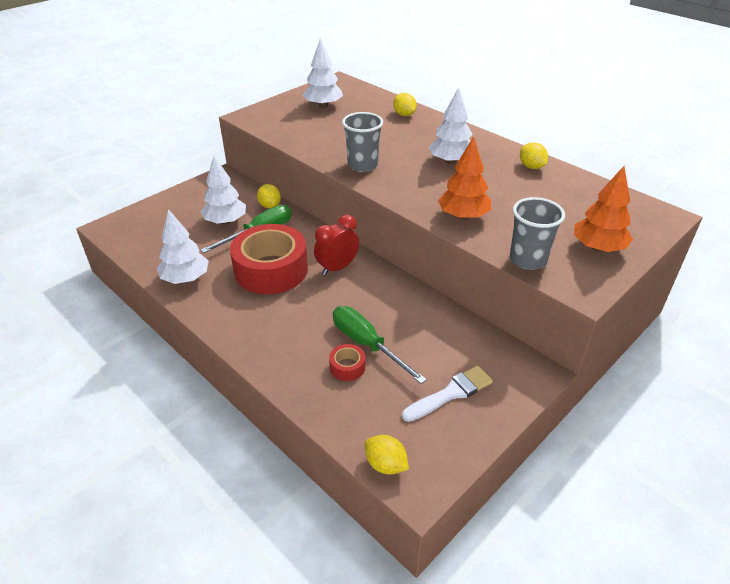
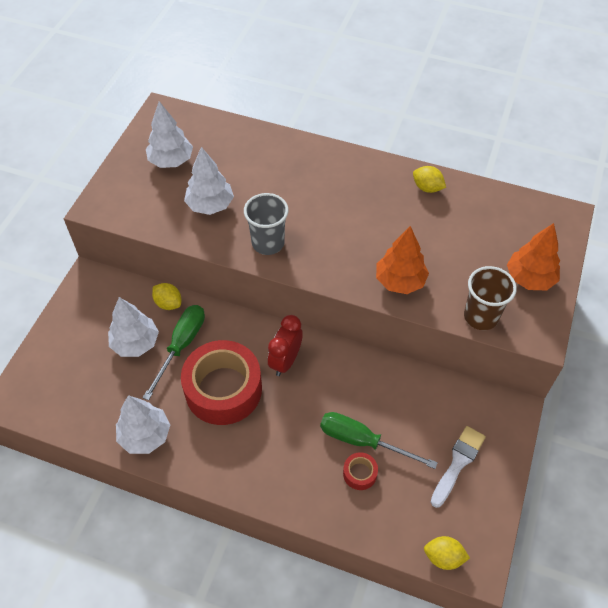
camera: 25 degrees left, 15 degrees up
(404, 115) = (266, 148): yellow lemon -> none
(450, 161) = (350, 206): white tree -> white tree (210, 205)
(528, 260) = (481, 316): grey cup -> brown cup

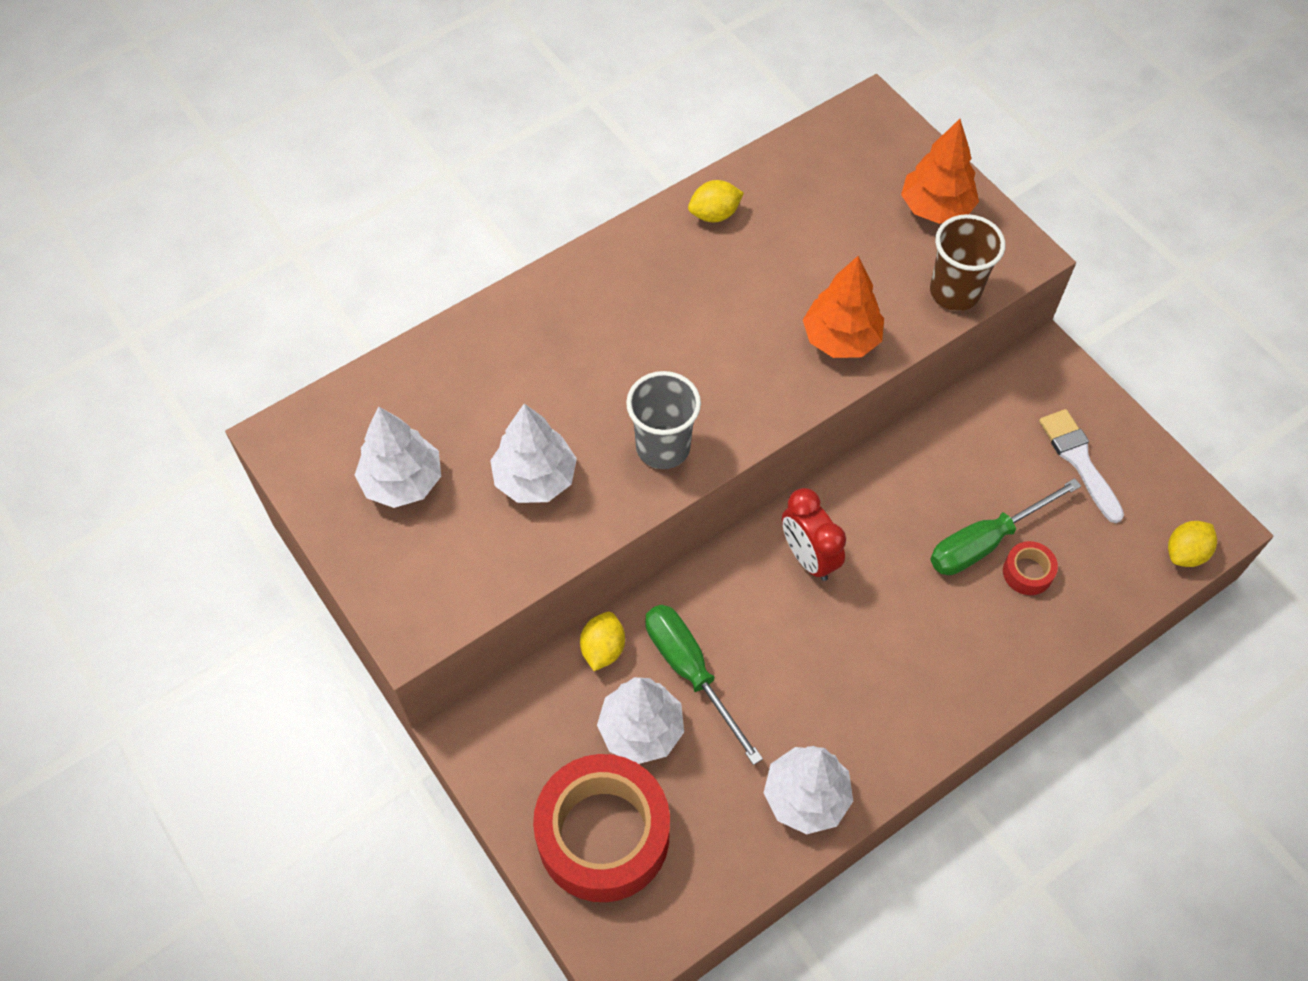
camera: 55 degrees left, 5 degrees up
(168, 303) = (603, 649): yellow lemon -> yellow lemon turned 60 degrees counterclockwise
(223, 389) = (800, 658): red tape -> red tape (603, 835)

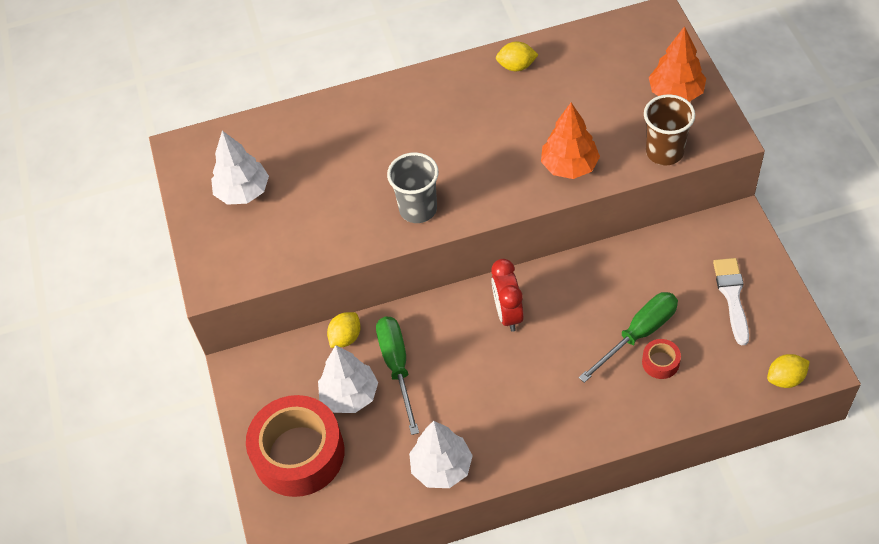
camera: 25 degrees right, 5 degrees down
(535, 478) = (327, 209): white tree -> none
(985, 541) = (638, 334): green screwdriver -> green screwdriver turned 150 degrees clockwise

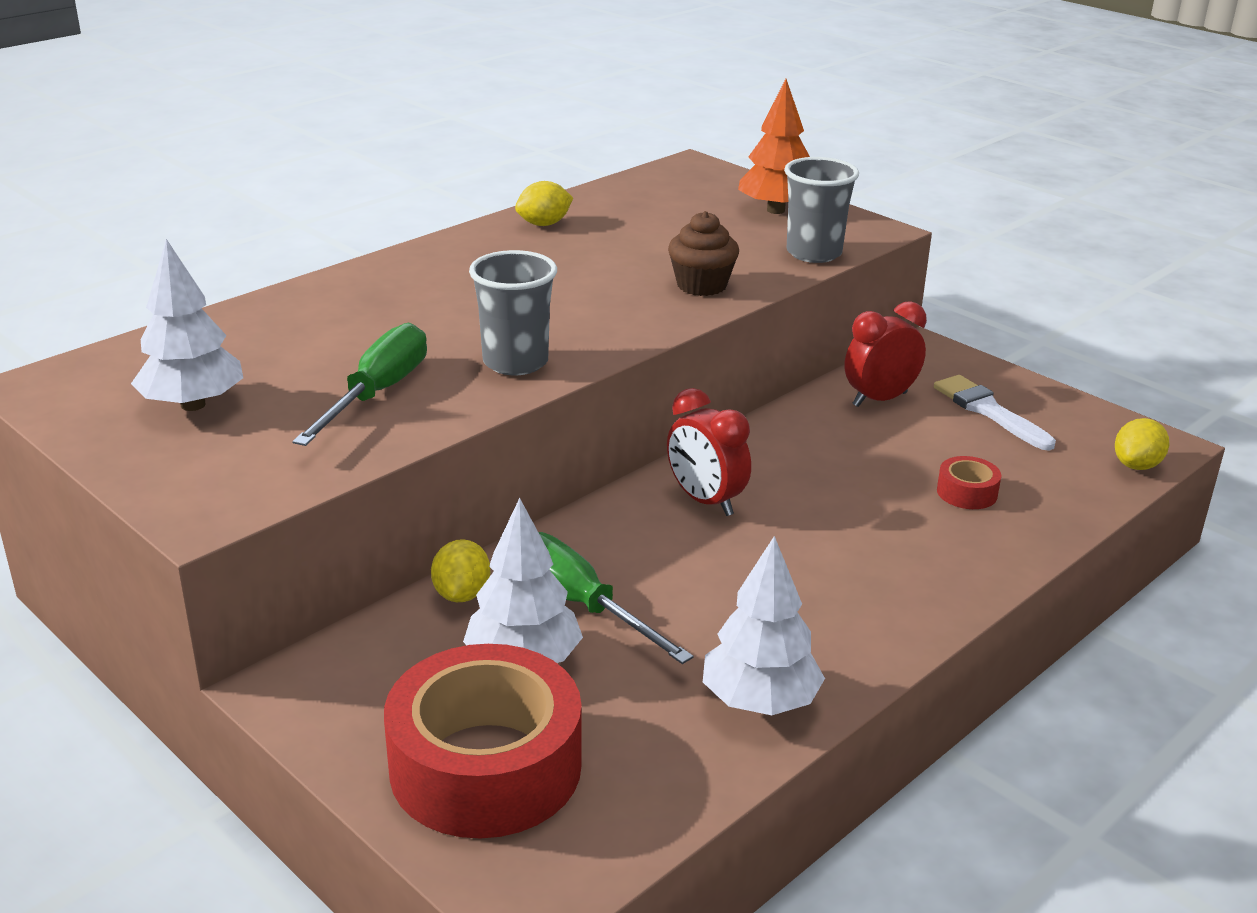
camera: 35 degrees left, 25 degrees down
(569, 166) = (701, 285): orange tree -> brown cupcake
(638, 334) = (909, 474): green screwdriver -> green screwdriver (377, 393)
(664, 152) = (814, 253): brown cup -> grey cup
(671, 261) = (879, 399): none -> red clock

